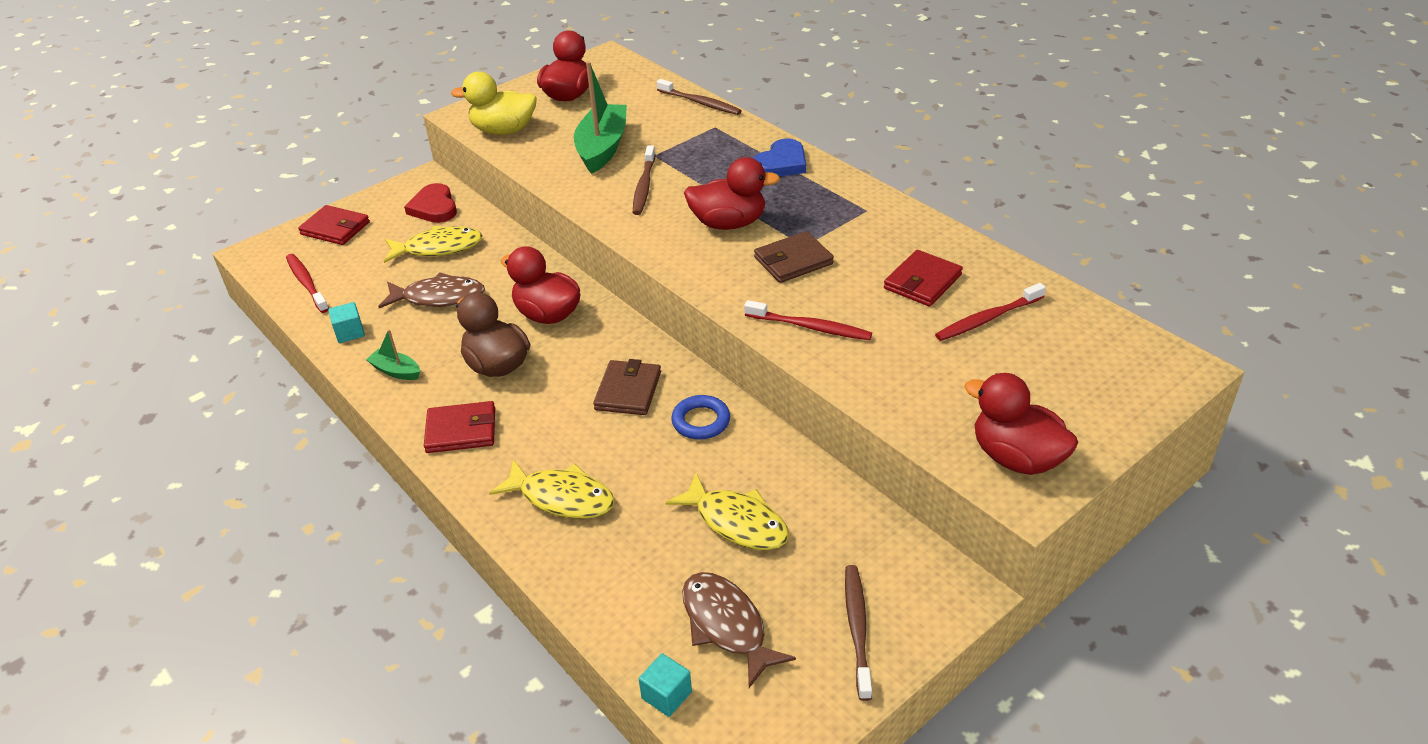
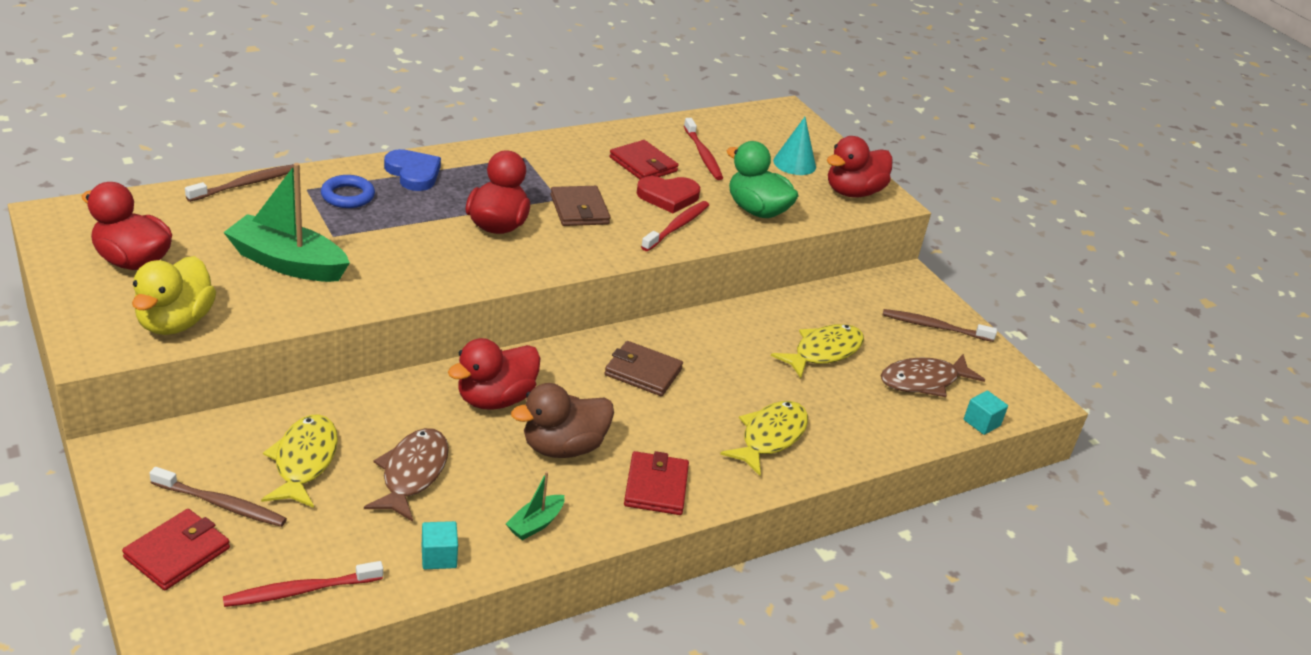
camera: 85 degrees left, 5 degrees down
(434, 207) = (201, 453): red heart -> red heart (668, 197)
(644, 186) = (392, 255): brown toothbrush -> brown toothbrush (221, 504)
(701, 421) = (701, 341): blue ring -> blue ring (348, 196)
(894, 379) = (756, 210): none -> green duck
(1042, 395) = (794, 163): none -> turquoise cone

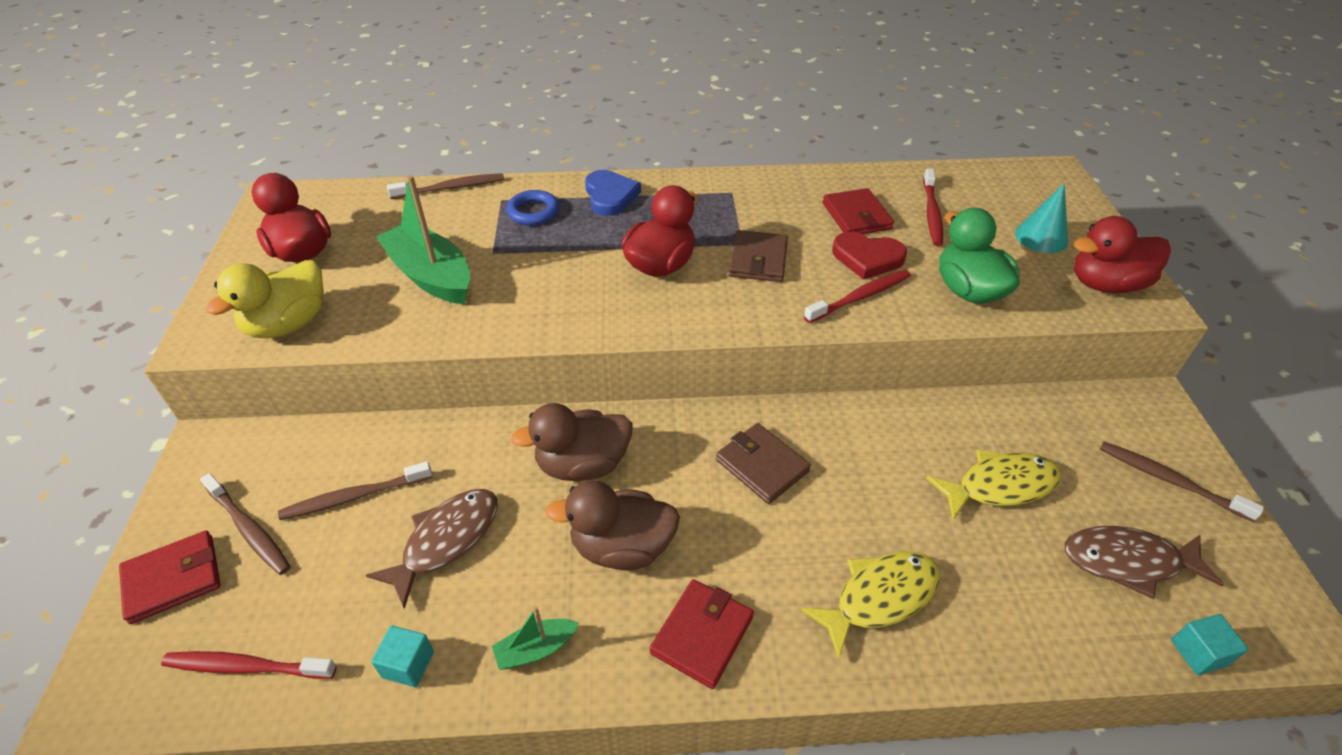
camera: 30 degrees right, 10 degrees up
(304, 461) = (354, 497): yellow fish -> brown toothbrush
(495, 399) = (582, 464): red duck -> brown duck

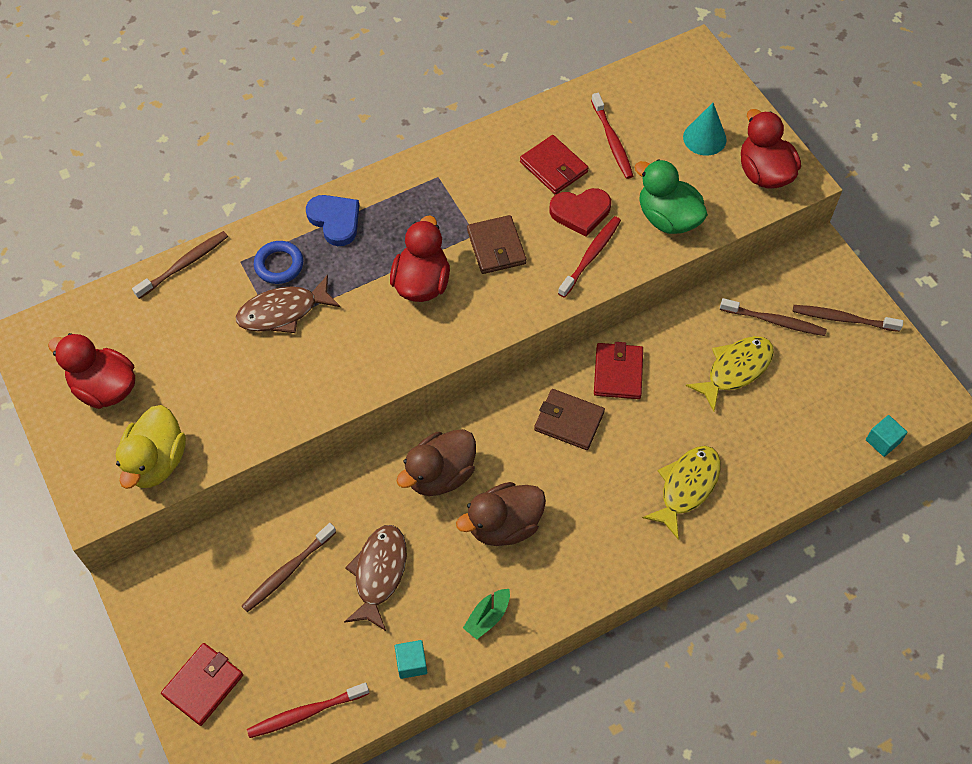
camera: 25 degrees left, 15 degrees up
(249, 529) = (228, 628): brown toothbrush -> brown toothbrush (774, 321)
(431, 276) = (239, 368): green boat -> none
(702, 635) = (587, 561): red wallet -> red wallet (618, 373)
(1105, 284) = (764, 173): red duck -> red duck turned 105 degrees clockwise
(1128, 562) = (830, 395): brown fish -> brown fish (283, 312)

